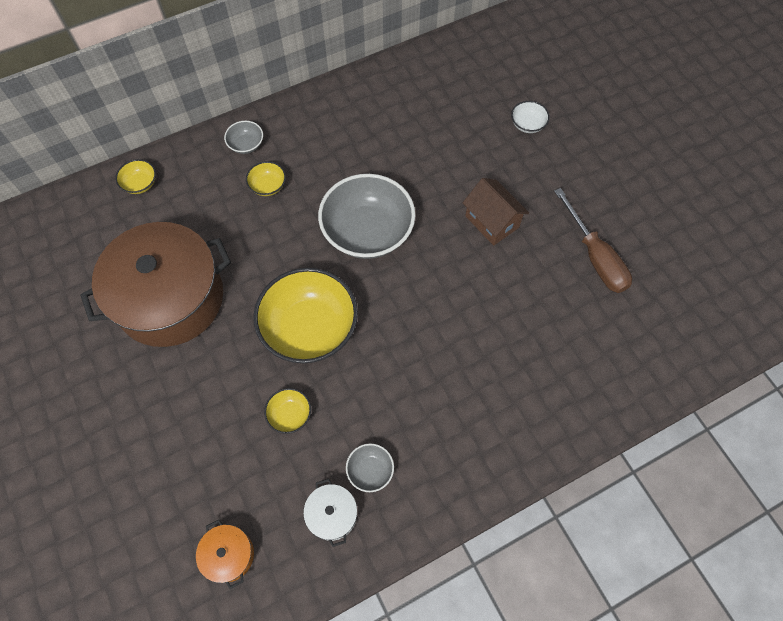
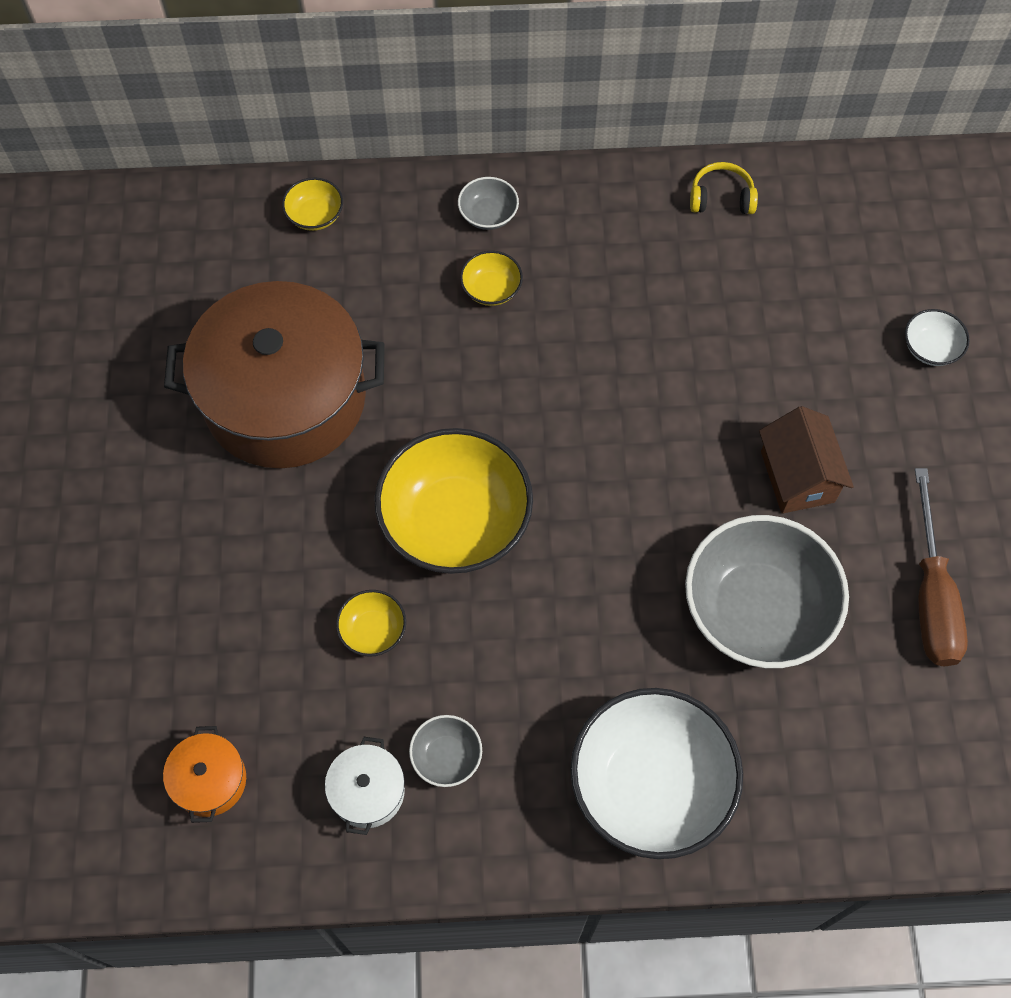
camera: 25 degrees right, 0 degrees up
(367, 232) = (603, 416): grey bowl -> grey bowl (757, 609)
(375, 87) = (721, 198): none -> yellow headphones
(496, 431) = (650, 785): none -> white bowl

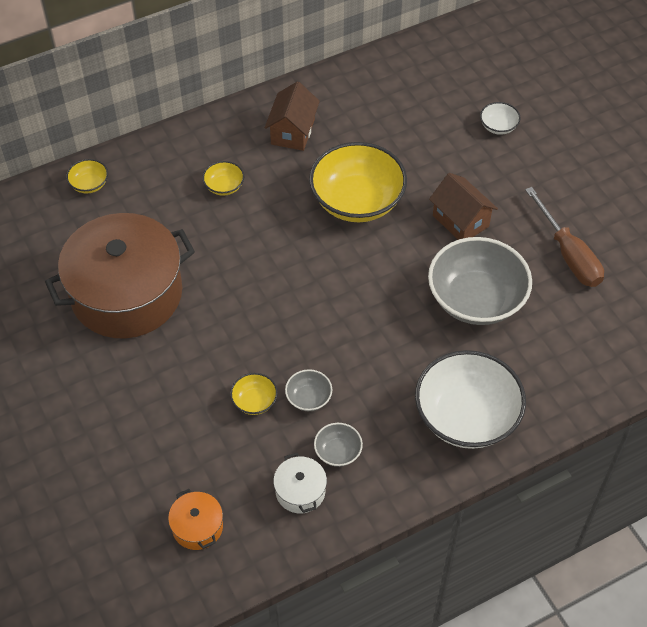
camera: 25 degrees left, 10 degrees down
(455, 521) = (272, 321): yellow bowl -> yellow bowl (357, 201)
(488, 214) = (199, 146): grey bowl -> grey bowl (308, 398)
(627, 242) = (292, 132): none -> brown house
(721, 198) = (336, 89): yellow headphones -> none

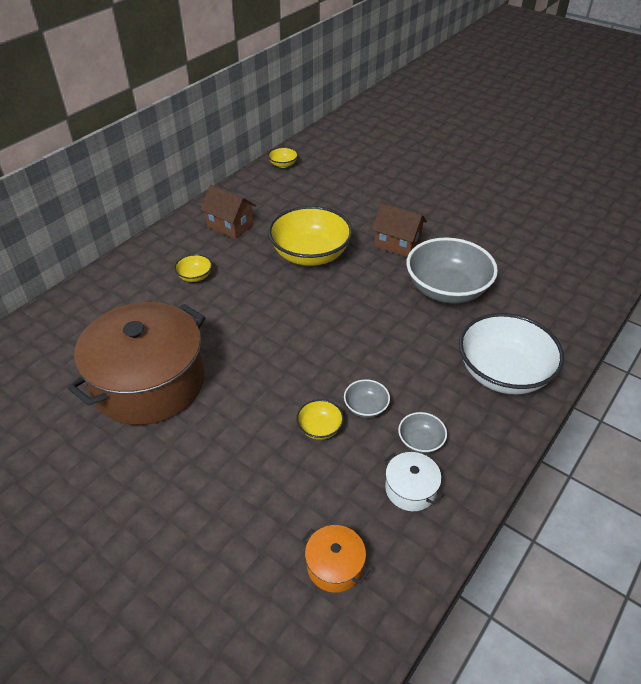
camera: 25 degrees left, 10 degrees down
(89, 184) = (70, 310): yellow bowl -> yellow bowl (283, 164)
(292, 132) = (230, 226): brown house -> brown house turned 45 degrees counterclockwise
(498, 126) = (381, 182): white bowl -> none
(568, 254) = (489, 241): brown screwdriver -> none

